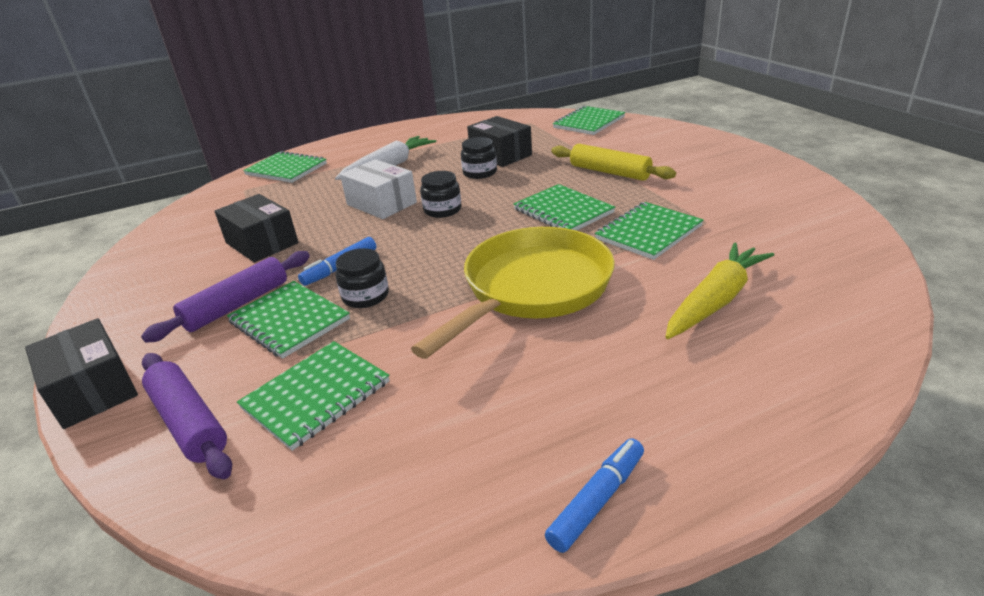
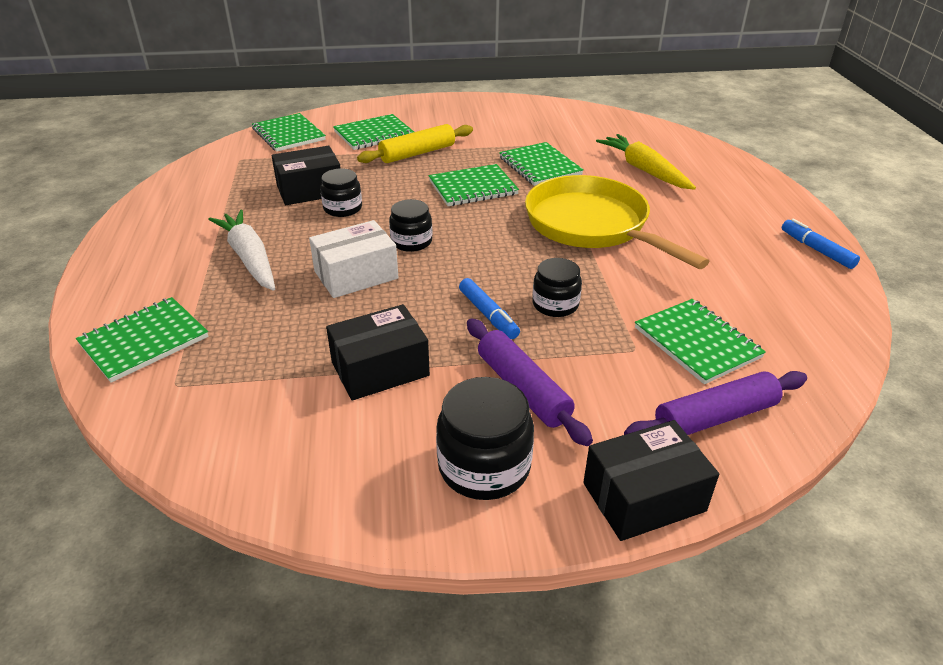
camera: 75 degrees left, 5 degrees up
(148, 308) = (484, 466): none -> black jar
(289, 321) = (574, 353): green notebook -> green notebook (374, 134)

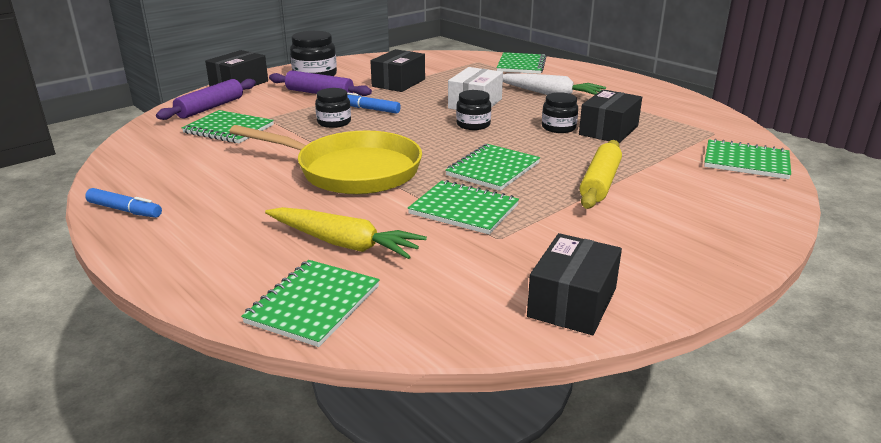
camera: 145 degrees right, 10 degrees down
(374, 134) = (682, 188): green notebook -> green notebook (313, 304)
(547, 111) = (572, 302): none -> black box

